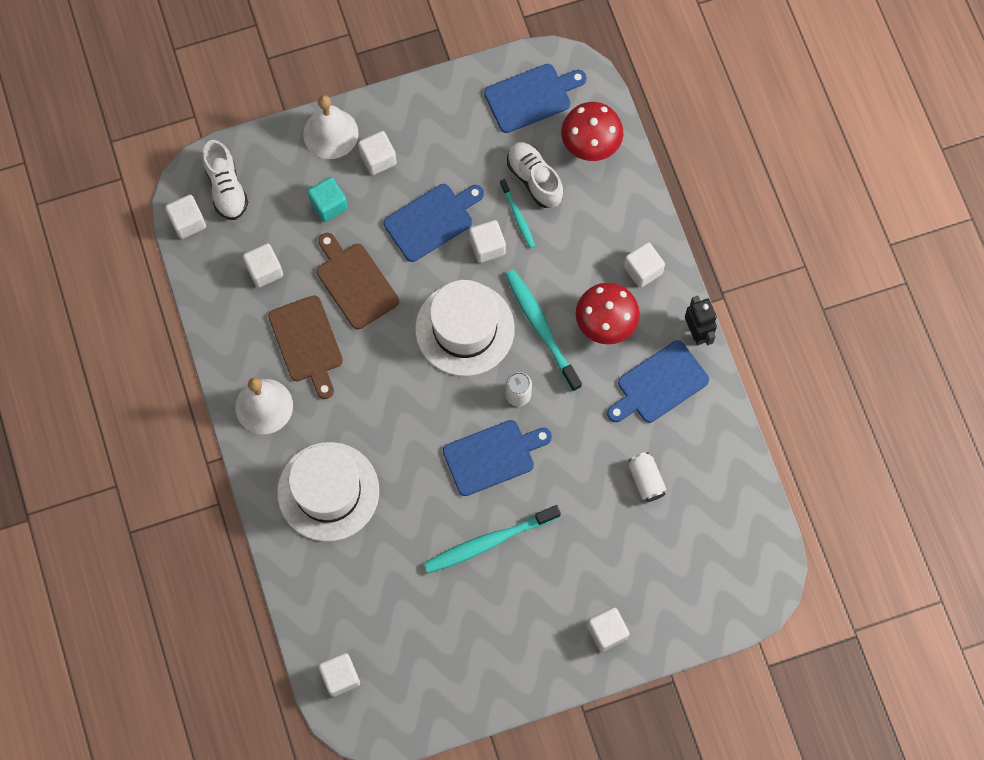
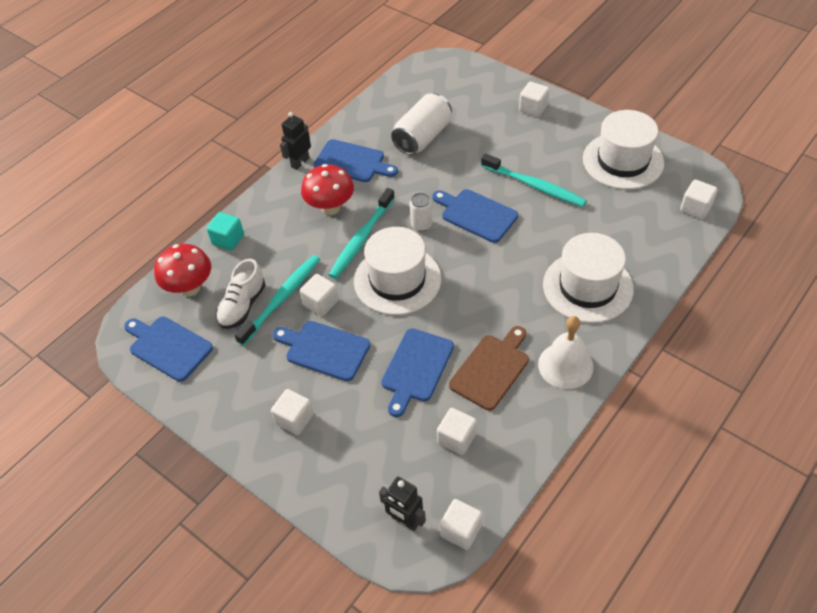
camera: 120 degrees left, 20 degrees down
(226, 188) = (405, 520): white shoe -> black robot
(329, 205) = (362, 429): turquoise cube -> turquoise cube (228, 239)
(330, 133) = (294, 470): white bell -> none
(355, 282) = (416, 368): brown cutting board -> blue cutting board
(456, 661) = (623, 161): none -> white hat
(518, 217) = (282, 298): turquoise toothbrush -> turquoise toothbrush, size x1.81
(643, 270) = (274, 209): white cube -> none
(646, 480) = (422, 137): white can -> white can, size x1.84

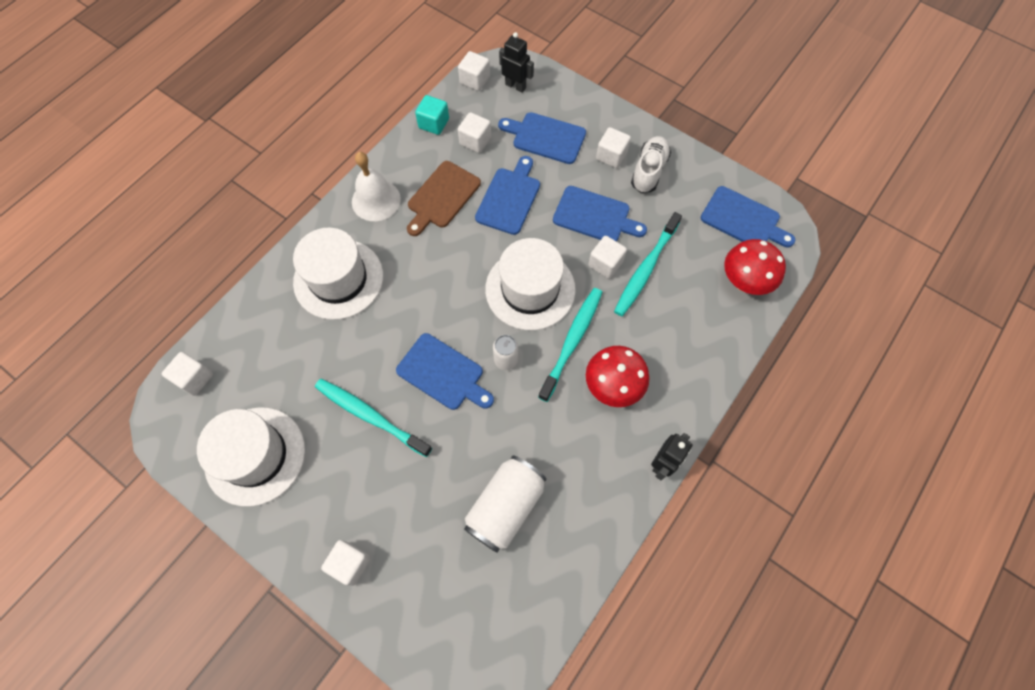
camera: 175 degrees right, 15 degrees up
(228, 239) = (722, 343): turquoise cube -> turquoise cube (434, 123)
(242, 306) = (683, 261): white shoe -> white shoe (649, 171)
(352, 162) = (595, 462): blue cutting board -> blue cutting board (546, 137)

